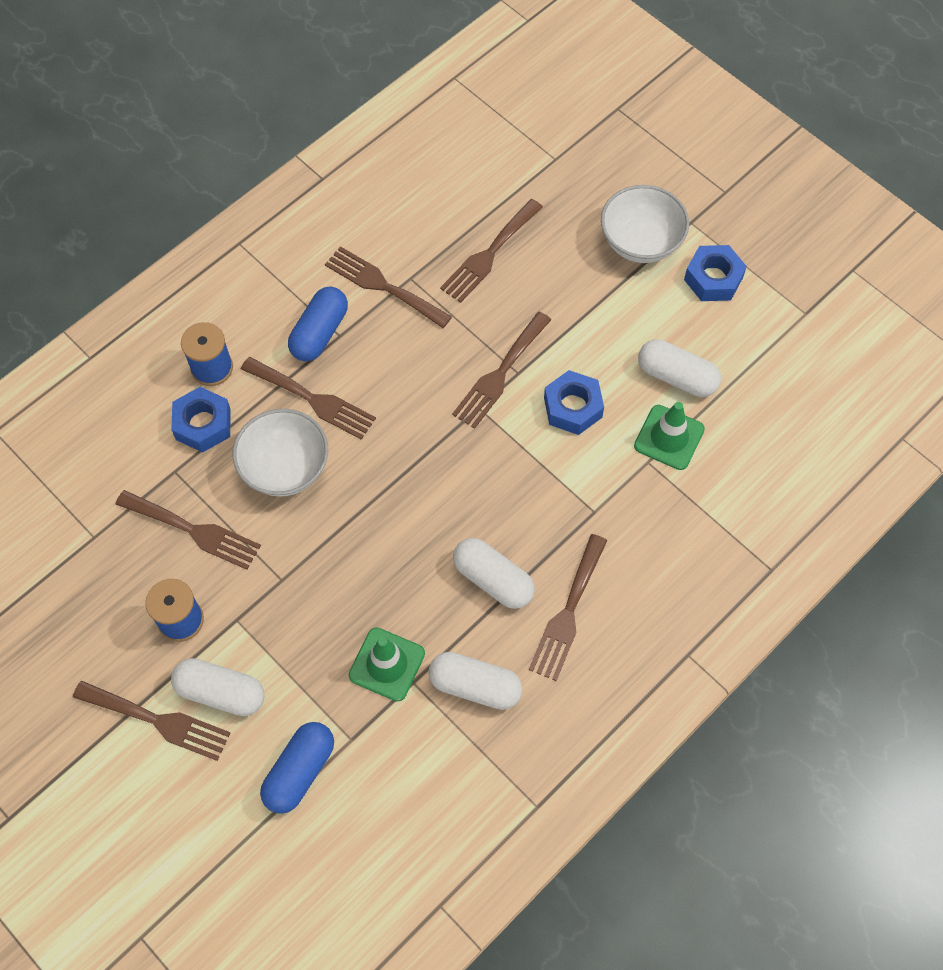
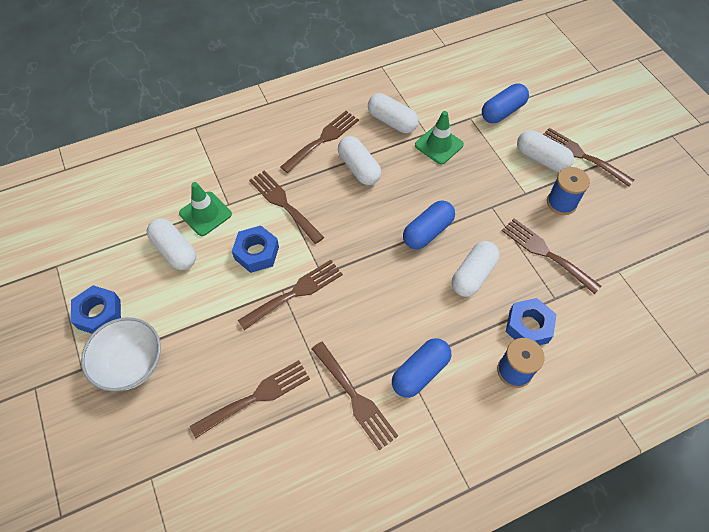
camera: 160 degrees left, 5 degrees down
(285, 468) = (473, 275): white bowl -> white capsule
(313, 400) = (440, 318): brown fork -> brown fork (283, 204)
(361, 510) = (427, 232): none -> blue capsule

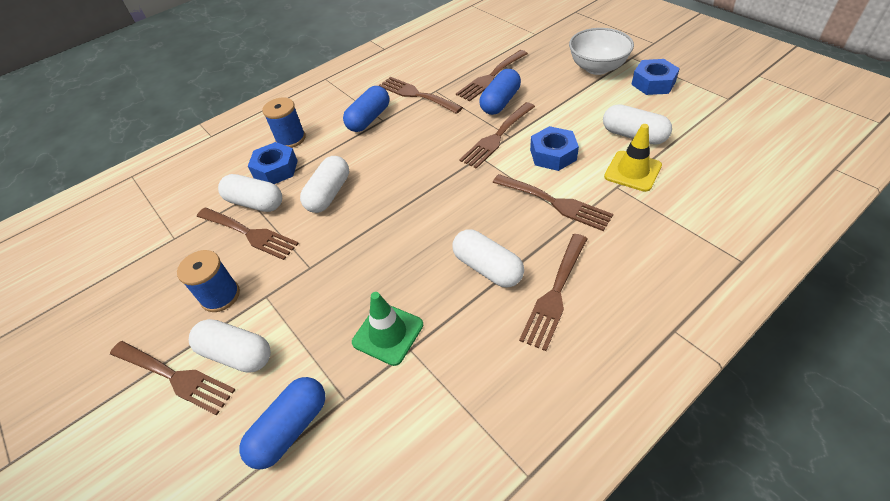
camera: 170 degrees right, 10 degrees down
(205, 214) = (632, 171): green traffic cone -> yellow traffic cone
(392, 121) = (467, 354): white capsule -> white capsule (255, 203)
(427, 232) = (382, 219): blue capsule -> blue capsule (500, 102)

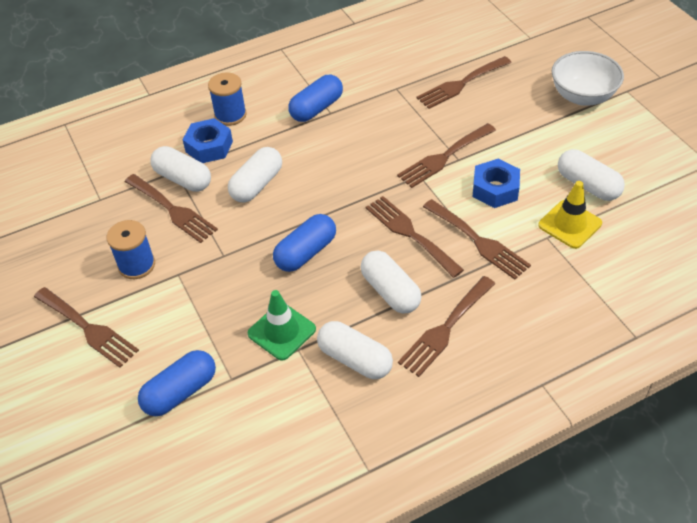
camera: 10 degrees right, 0 degrees up
(237, 354) = (144, 320): white capsule -> white capsule (355, 359)
(416, 94) = (374, 89): brown fork -> brown fork (410, 233)
(500, 102) = (461, 117): blue capsule -> blue capsule (306, 252)
(653, 83) = (636, 128): blue nut -> none

